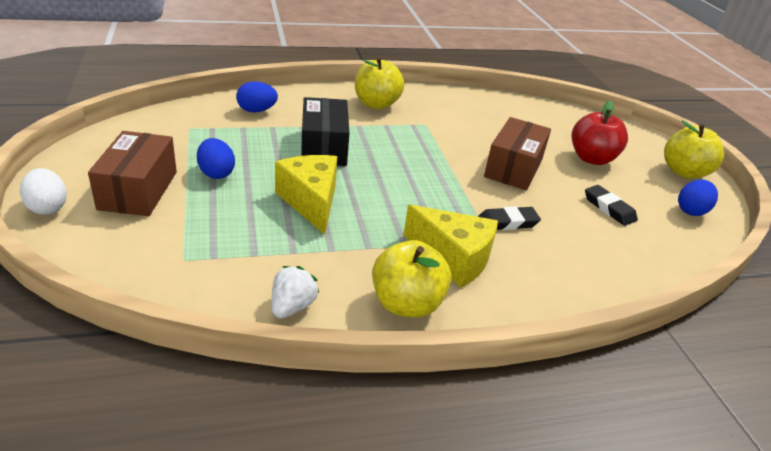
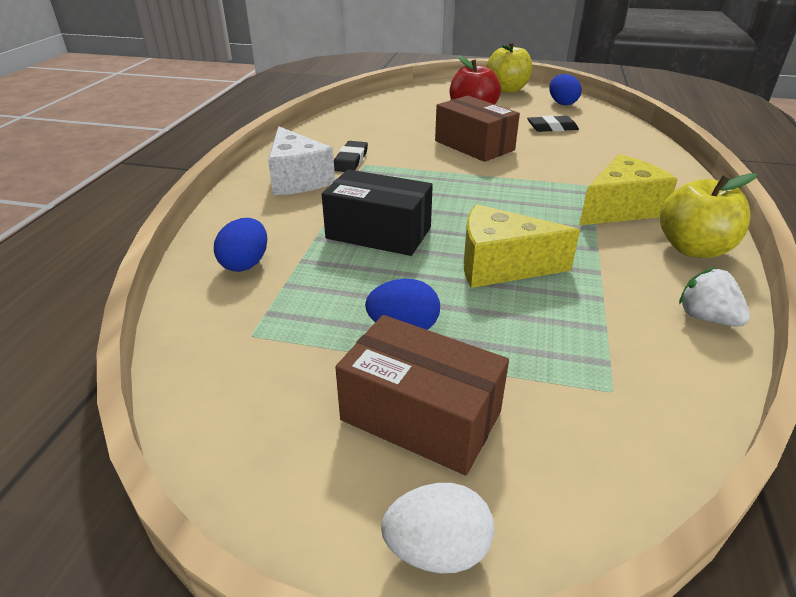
camera: 60 degrees left, 0 degrees up
(376, 104) = (297, 179): yellow apple -> white cheese
(507, 222) = (565, 171): black eraser -> black eraser (351, 160)

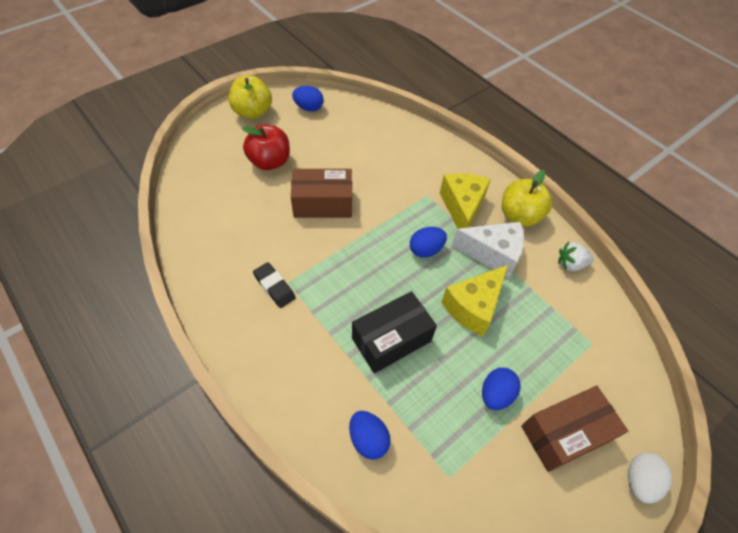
camera: 55 degrees left, 20 degrees up
(297, 179) = (272, 338): white cheese -> white cheese (493, 254)
(521, 210) = (426, 250): none -> blue egg
(552, 127) = (339, 145): black eraser -> none

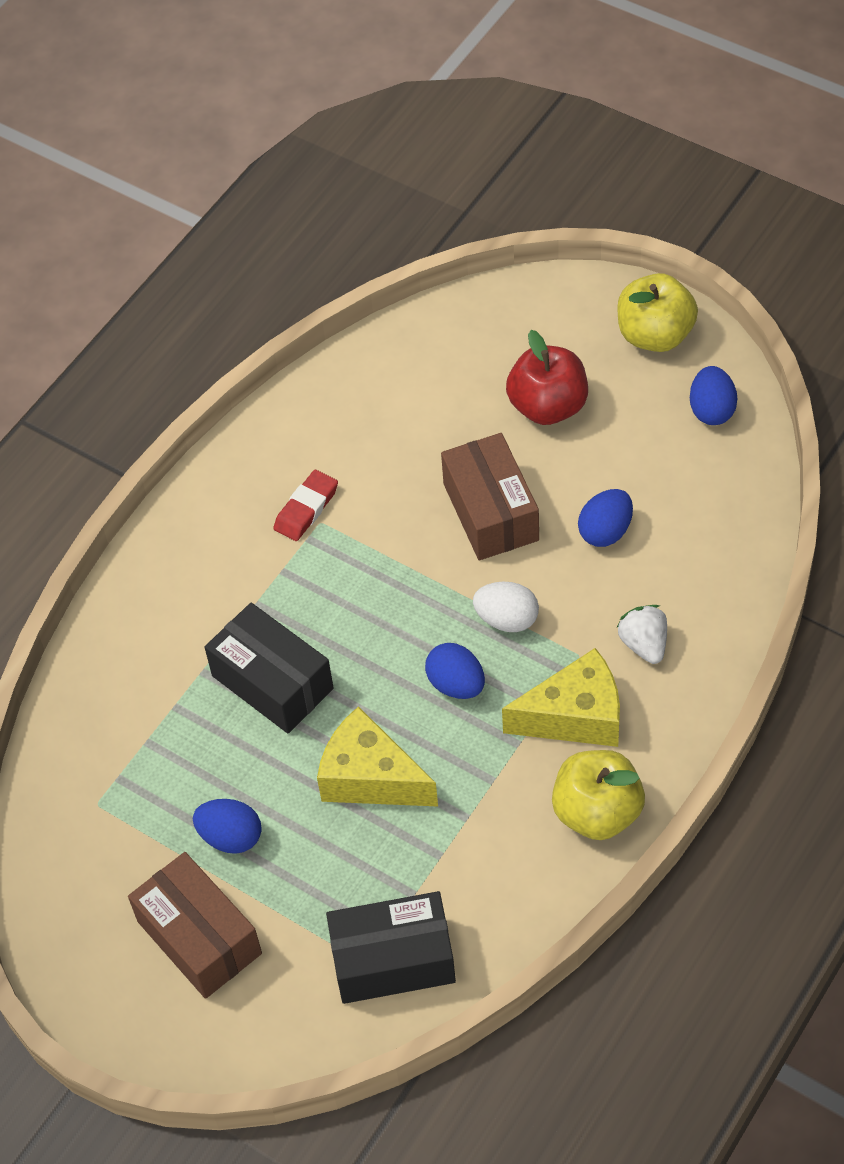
camera: 80 degrees right, 0 degrees up
(274, 286) = (306, 509): black eraser -> red eraser
(368, 439) = (118, 697): blue egg -> blue egg (605, 531)
(493, 254) = (489, 785): white cheese -> none
(570, 264) = (517, 911): white strawberry -> white strawberry (644, 644)
(593, 329) = (393, 960): none -> black box
(639, 481) = (159, 1043): white egg -> white egg (507, 619)

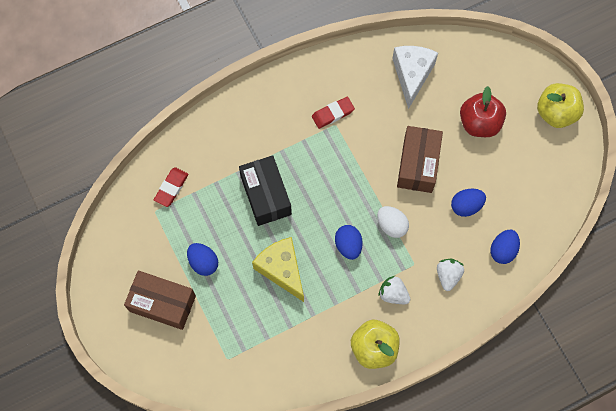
camera: 25 degrees right, 15 degrees up
(104, 753) = (171, 188): none -> red eraser
(199, 937) = (162, 303): brown box -> brown box turned 60 degrees counterclockwise
(393, 960) = (239, 365): black box -> none
(398, 392) = (412, 75): none -> white cheese
(575, 716) = (393, 294): yellow cheese -> white strawberry
(711, 410) = (558, 170): blue egg -> blue egg (503, 250)

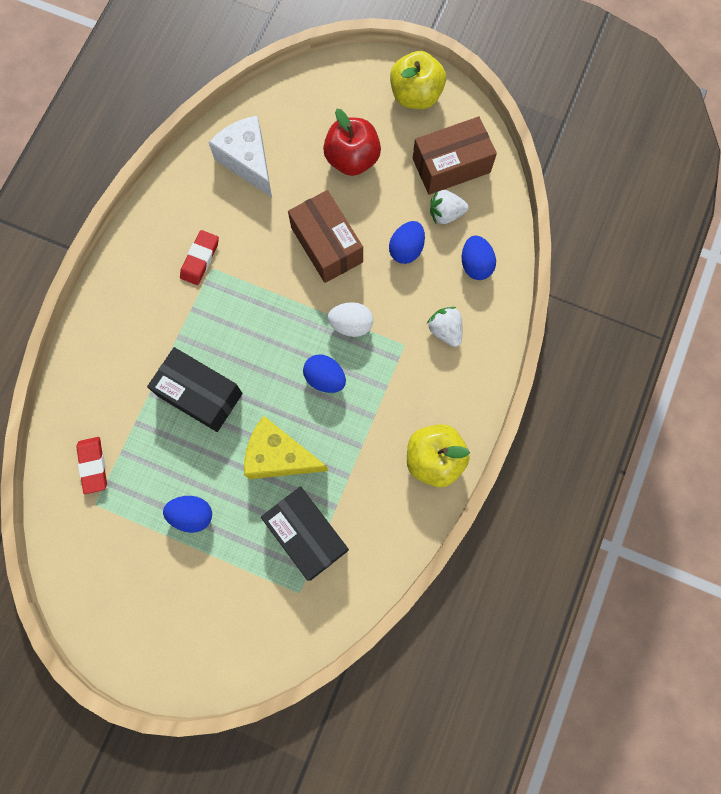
camera: 40 degrees left, 5 degrees up
(162, 303) = (184, 592): brown box -> brown box (451, 165)
(260, 329) = (307, 534): none -> black box
(393, 294) = (408, 391): white strawberry -> white strawberry (445, 214)

